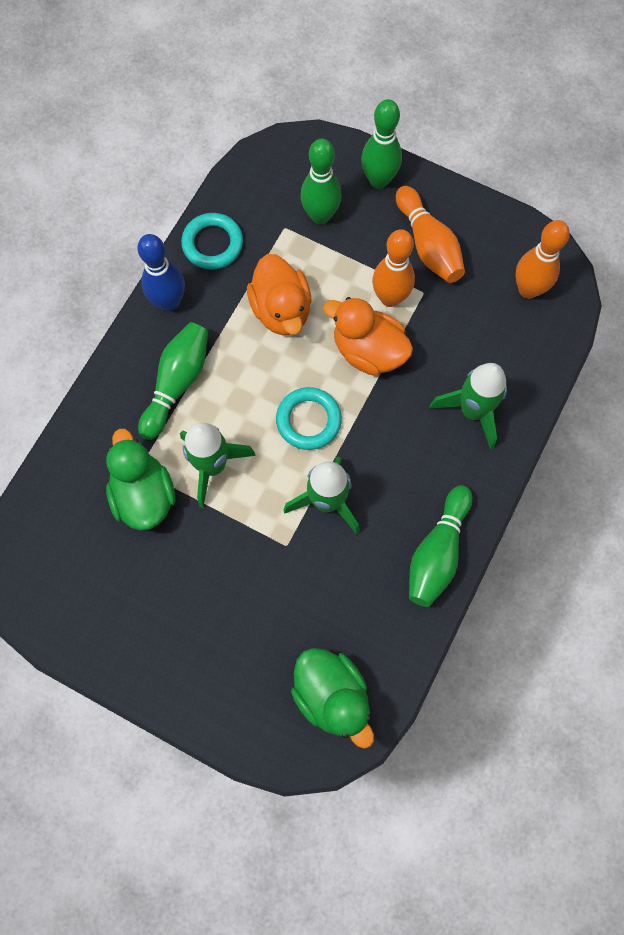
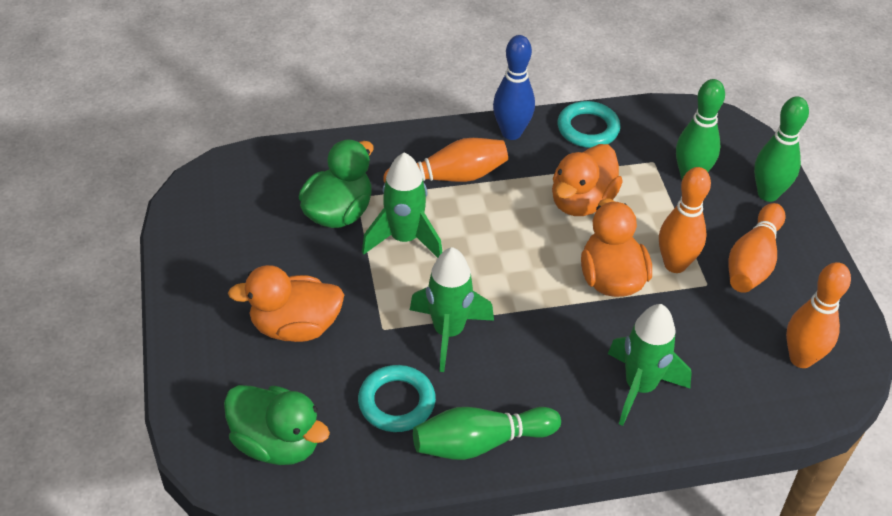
camera: 50 degrees right, 25 degrees down
(177, 383) = (450, 177): green bowling pin -> orange bowling pin
(234, 608) = (295, 327): none -> orange duck
(308, 420) = (507, 276): turquoise ring -> turquoise ring (396, 402)
(332, 695) = (277, 443): green duck -> green duck turned 75 degrees counterclockwise

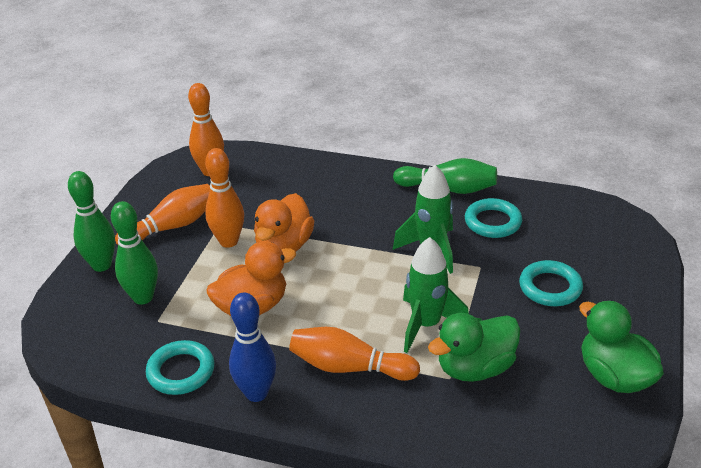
camera: 150 degrees left, 10 degrees down
(277, 443) = (586, 224): green duck -> green duck (614, 376)
(295, 327) = (550, 287): orange duck -> turquoise ring
(640, 387) = (325, 186): green rocket -> none

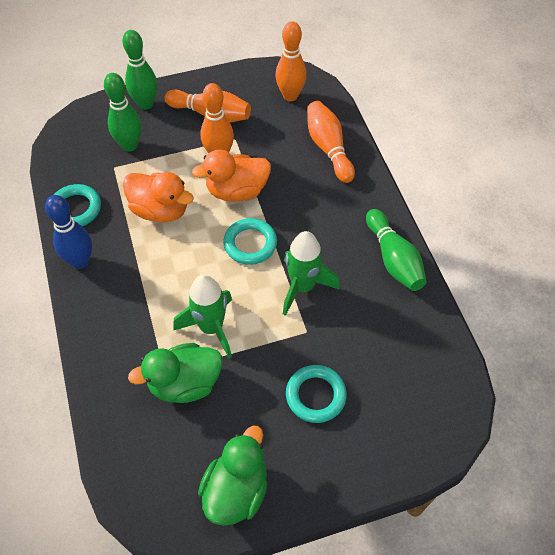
camera: 55 degrees right, 20 degrees up
(349, 367) = (136, 302): orange bowling pin -> orange bowling pin (328, 148)
(475, 368) = (185, 383): green duck -> green duck turned 45 degrees counterclockwise
(492, 222) = (372, 313): turquoise ring -> turquoise ring (250, 244)

